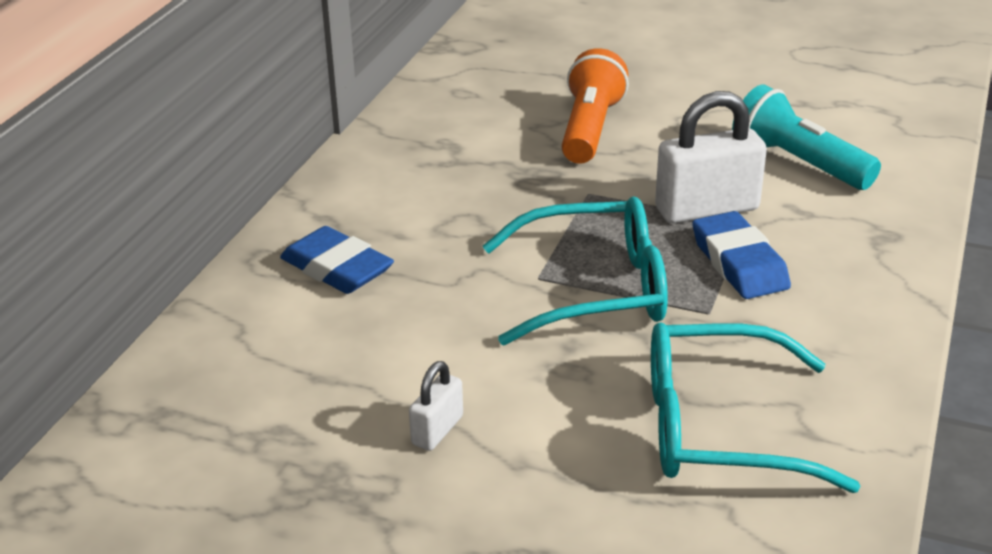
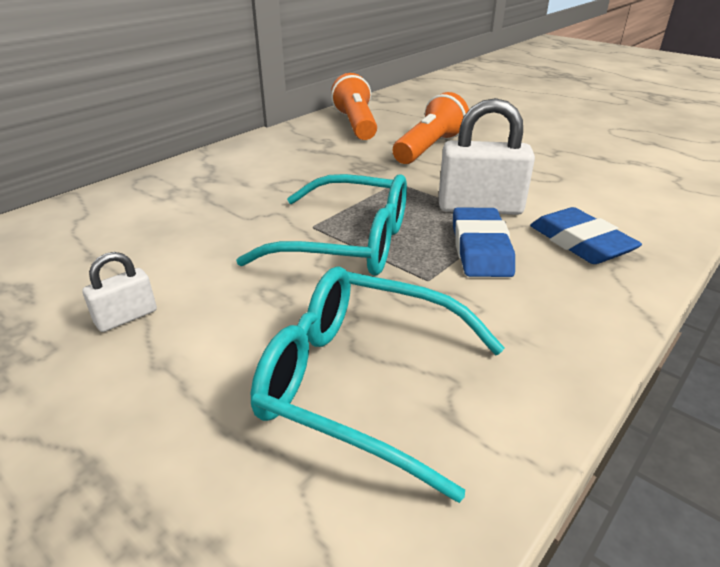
camera: 20 degrees right, 0 degrees up
(337, 268) = (183, 193): blue eraser -> blue eraser (580, 243)
(463, 105) = (356, 124): none -> orange flashlight
(798, 163) = (576, 191): turquoise flashlight -> none

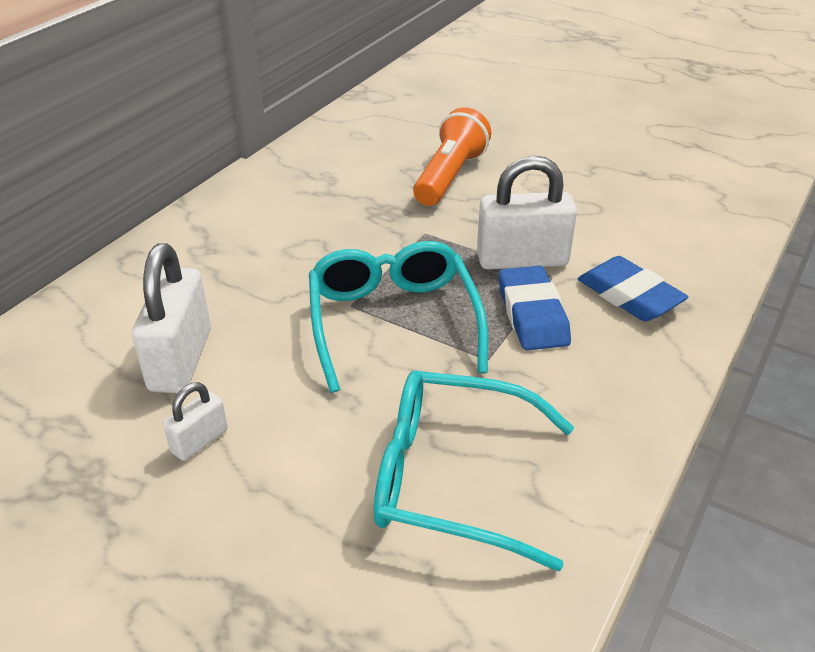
camera: 10 degrees left, 5 degrees up
(145, 251) = (181, 359): none -> white padlock
(346, 242) = (393, 323): turquoise glasses -> turquoise glasses turned 105 degrees counterclockwise
(356, 124) = (354, 145): orange flashlight -> none

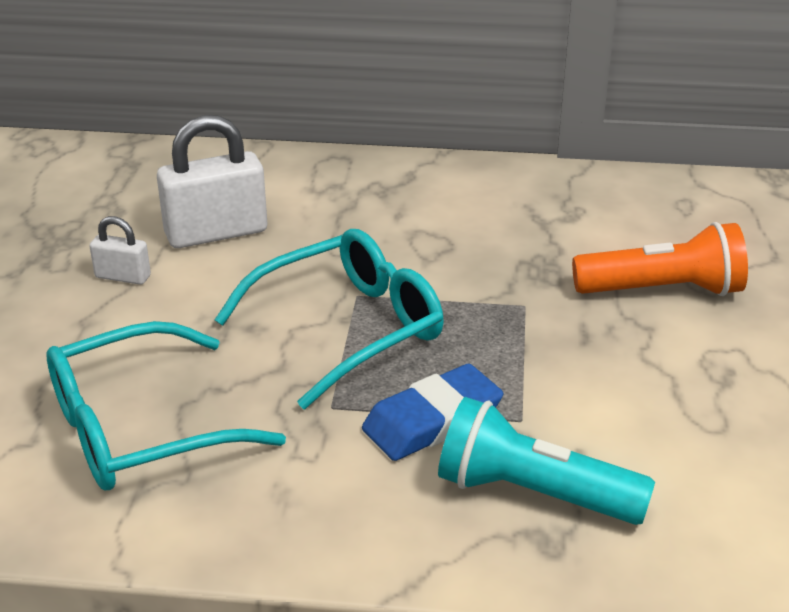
camera: 65 degrees right, 5 degrees down
(454, 478) = (141, 428): turquoise glasses -> turquoise glasses turned 105 degrees counterclockwise
(522, 260) = (534, 388): white padlock -> none
(629, 295) = (533, 493): blue eraser -> turquoise flashlight

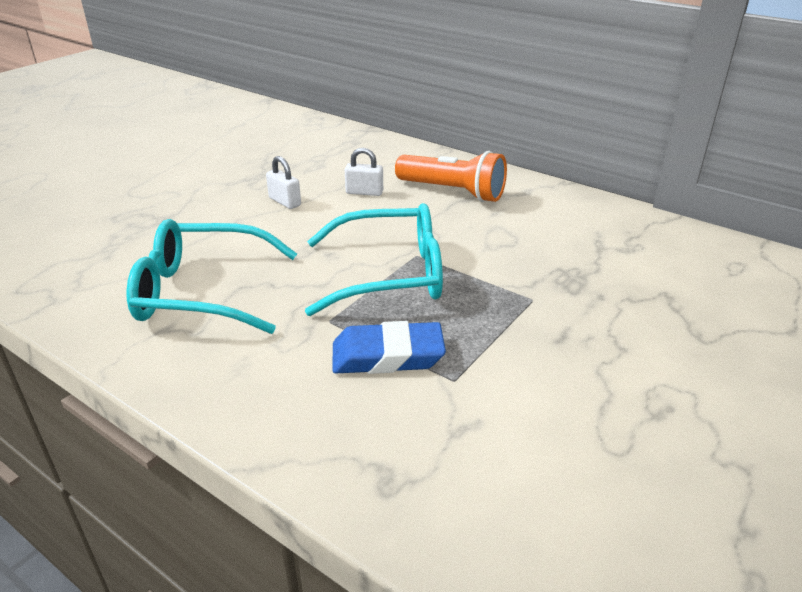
camera: 30 degrees right, 0 degrees up
(216, 233) = (364, 192): white padlock -> white padlock, size x0.51
(533, 493) = (411, 438): turquoise flashlight -> none
(663, 291) = (660, 324): orange flashlight -> orange flashlight (453, 192)

